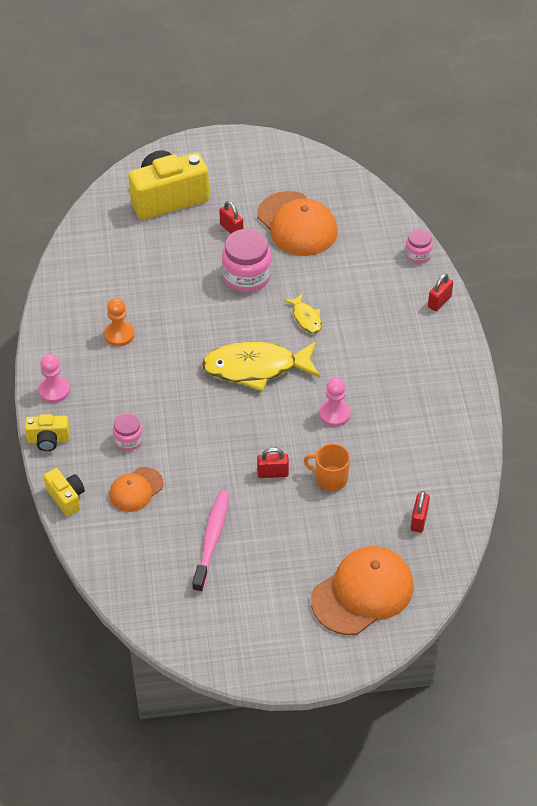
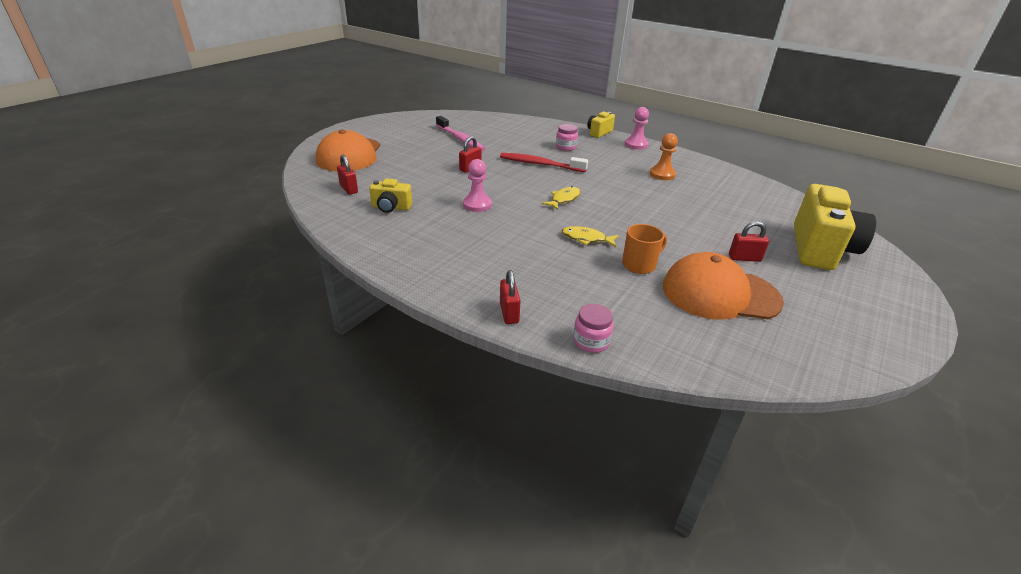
camera: 130 degrees right, 15 degrees down
(66, 497) = (551, 124): yellow camera -> yellow camera (391, 208)
(136, 490) = (527, 137): orange cap -> none
(199, 430) = (540, 164): none -> red toothbrush
(246, 276) = (670, 238): pink jar -> none
(256, 368) = (564, 199): yellow fish -> yellow fish, size x0.48
(330, 478) = (433, 180): orange mug -> orange mug (639, 265)

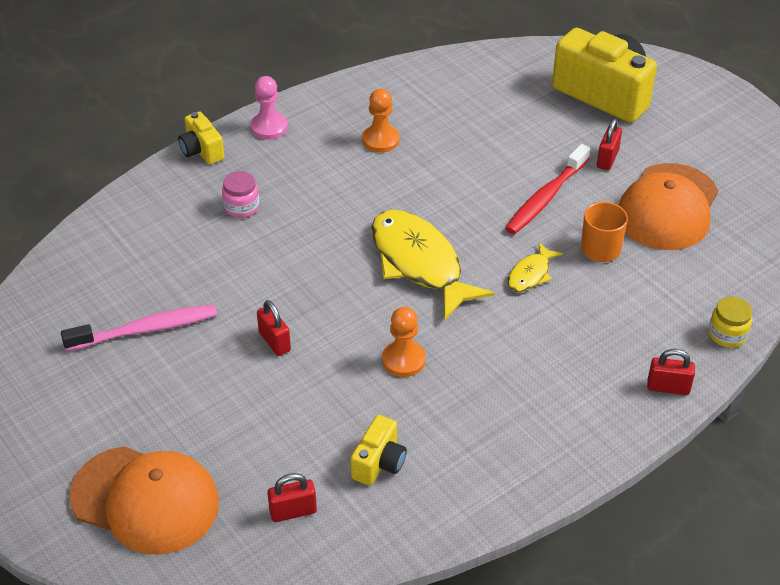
camera: 70 degrees left, 10 degrees up
(477, 204) = (403, 360): pink pawn -> orange pawn
(540, 164) = (294, 255): red toothbrush -> red toothbrush (545, 197)
(564, 199) = (419, 263): yellow fish -> yellow fish, size x2.10
(591, 341) = (727, 334): pink jar -> yellow jar

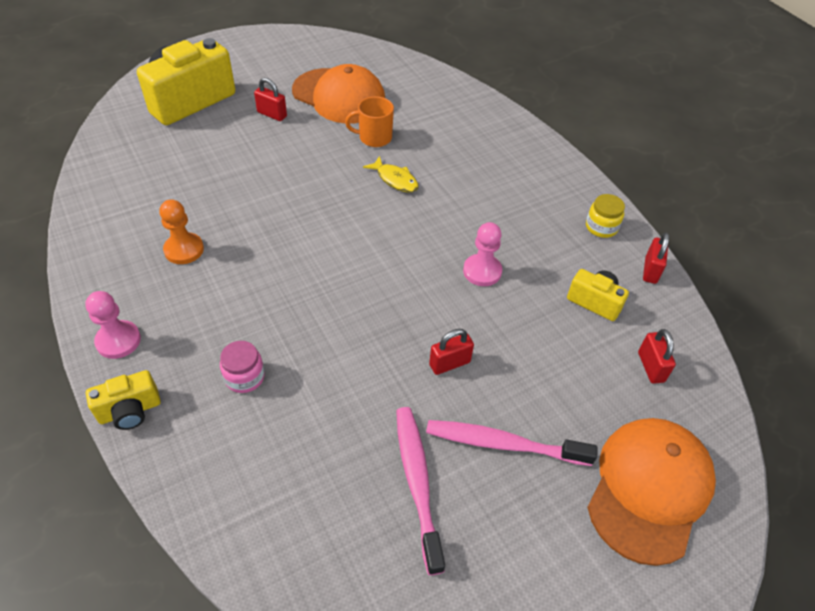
camera: 85 degrees left, 5 degrees up
(187, 386) = (503, 444): none -> pink toothbrush
(403, 360) = (482, 271): orange pawn -> pink pawn
(419, 263) = (366, 245): yellow fish -> none
(545, 197) = (306, 156): red toothbrush -> none
(668, 387) = (520, 133): red padlock -> red padlock (650, 270)
(727, 334) = (474, 97): yellow jar -> yellow jar (601, 227)

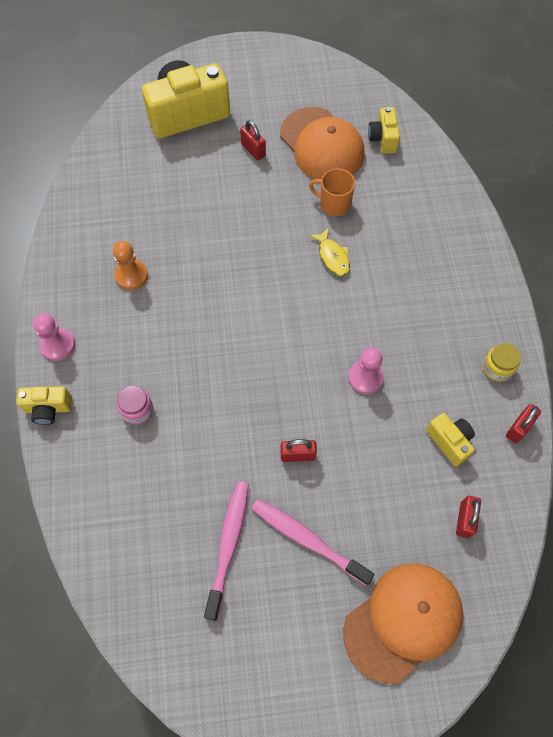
camera: 25 degrees right, 15 degrees up
(395, 80) = (383, 139): none -> yellow camera

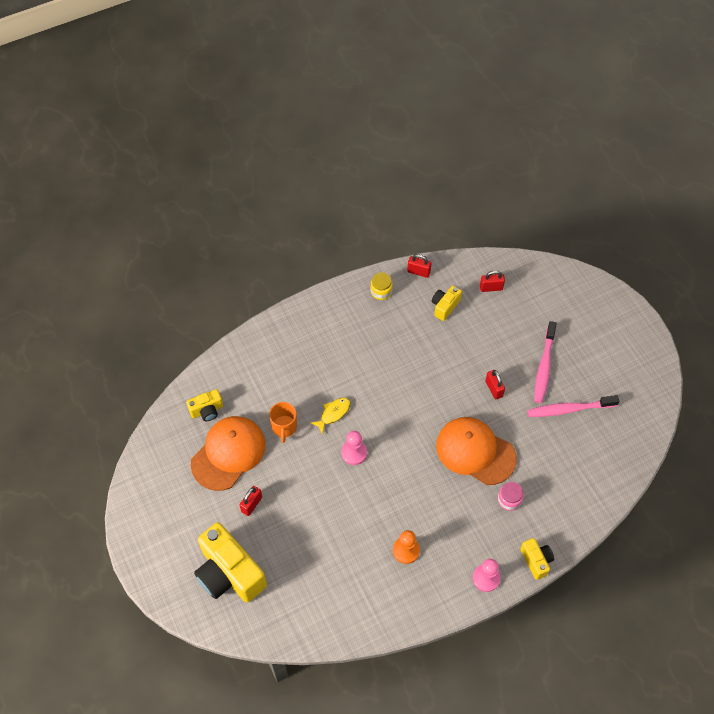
camera: 110 degrees left, 5 degrees down
(365, 378) = (421, 365): pink pawn -> pink pawn (354, 453)
(403, 621) = (564, 304): orange cap -> orange cap (475, 451)

